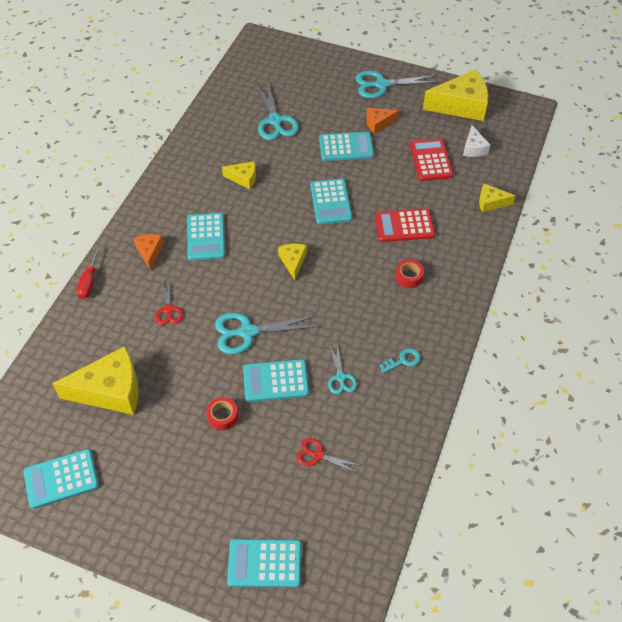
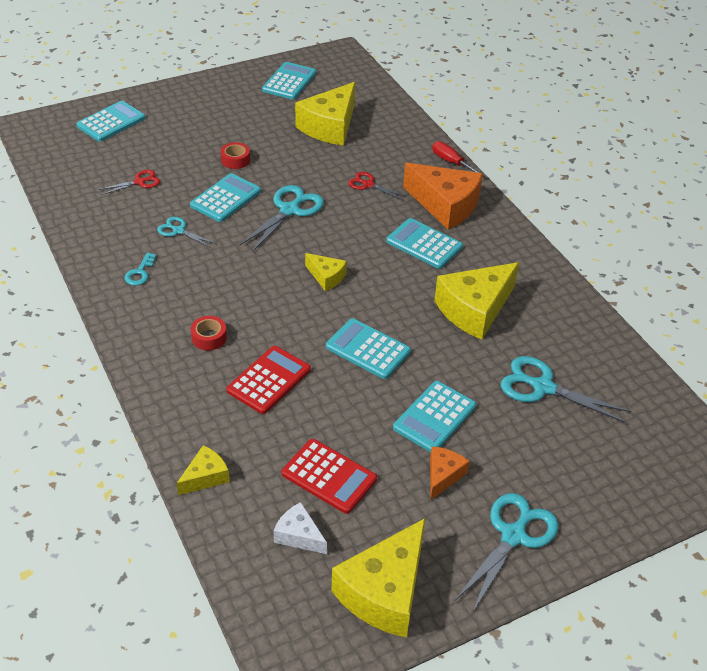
camera: 130 degrees right, 10 degrees down
(149, 252) = (445, 205): orange cheese -> orange cheese, size x1.97
(243, 178) = (475, 309): yellow cheese -> yellow cheese, size x1.97

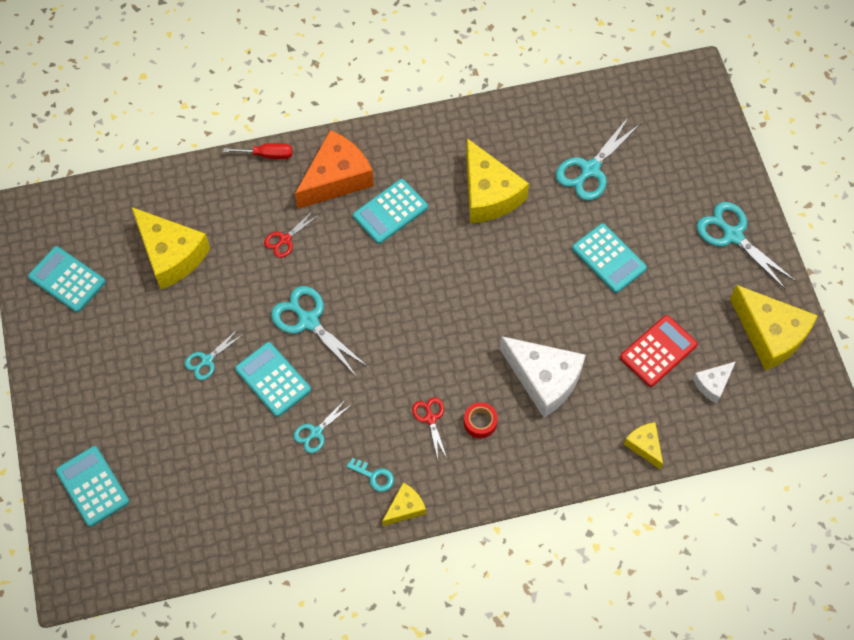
camera: 75 degrees left, 20 degrees up
(139, 182) = (220, 464): red scissors -> red scissors (430, 418)
(235, 160) = (207, 360): red tape -> turquoise scissors
(269, 380) = (544, 379): red calculator -> white cheese
(326, 277) = (418, 306): yellow cheese -> yellow cheese (405, 508)
(368, 349) = (521, 291): turquoise calculator -> none
(443, 475) = (670, 268): orange cheese -> none
(451, 162) = (267, 155): red screwdriver -> red screwdriver turned 150 degrees counterclockwise

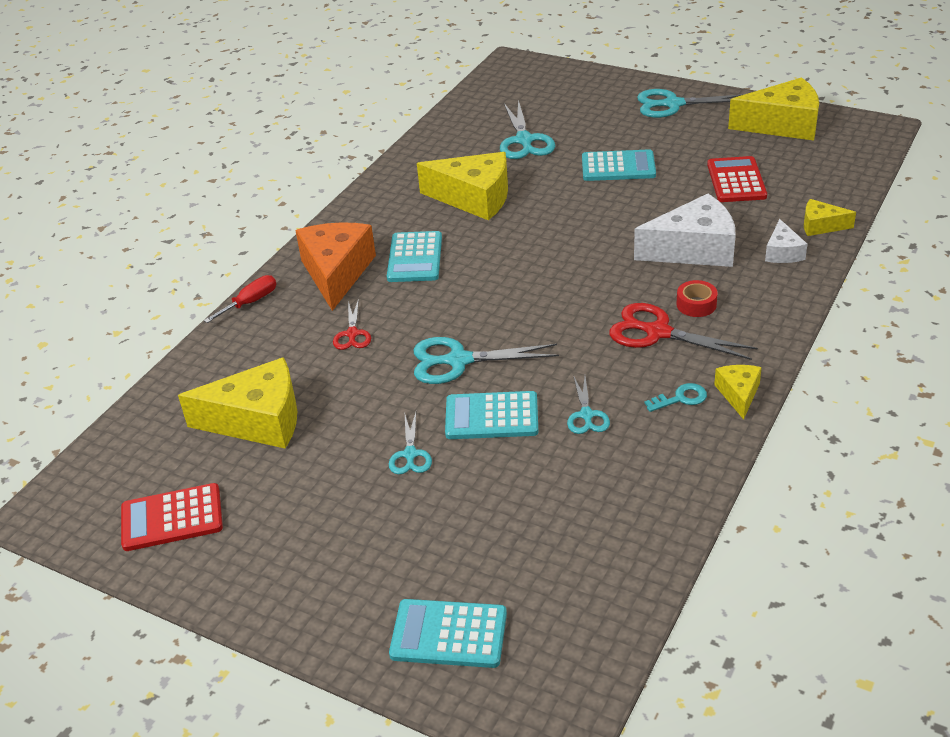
camera: 45 degrees left, 25 degrees down
(67, 279) = (172, 518): turquoise calculator -> red calculator
(430, 418) = (658, 332): red scissors -> red scissors, size x1.75
(712, 384) = (798, 168): white cheese -> white cheese (782, 252)

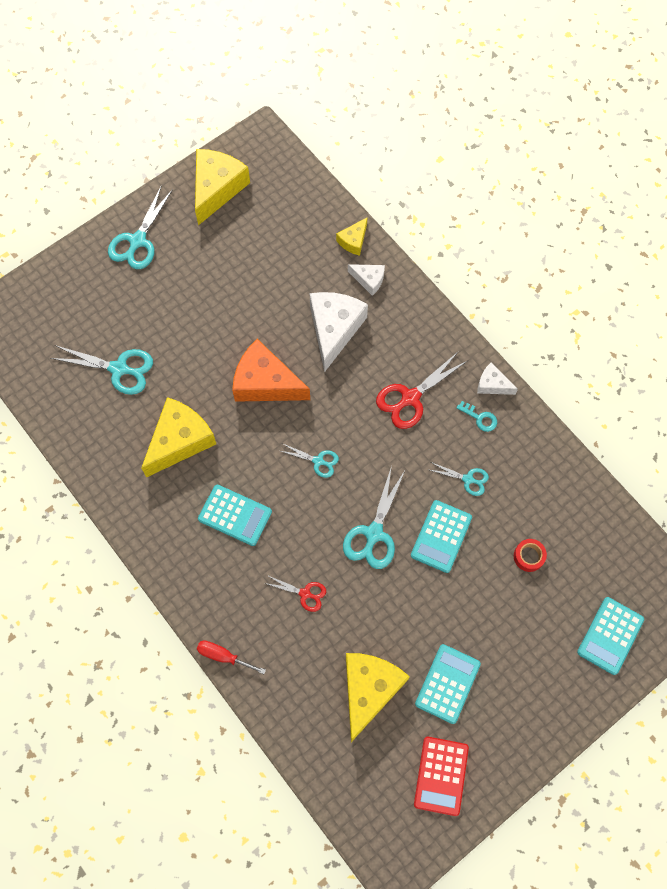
camera: 70 degrees left, 30 degrees up
(250, 302) = (223, 656): red screwdriver -> red screwdriver turned 45 degrees counterclockwise
(336, 273) = (221, 579): orange cheese -> orange cheese (265, 383)
(410, 454) = (452, 601): turquoise scissors -> turquoise scissors (318, 461)
(618, 167) = (201, 323): turquoise calculator -> turquoise calculator (447, 683)
(681, 398) = (480, 418): turquoise key -> turquoise key turned 120 degrees clockwise
(696, 304) = (394, 360): red tape -> red tape (528, 556)
(736, 180) = (269, 258): red calculator -> none
(738, 394) = (492, 384): yellow cheese -> white cheese

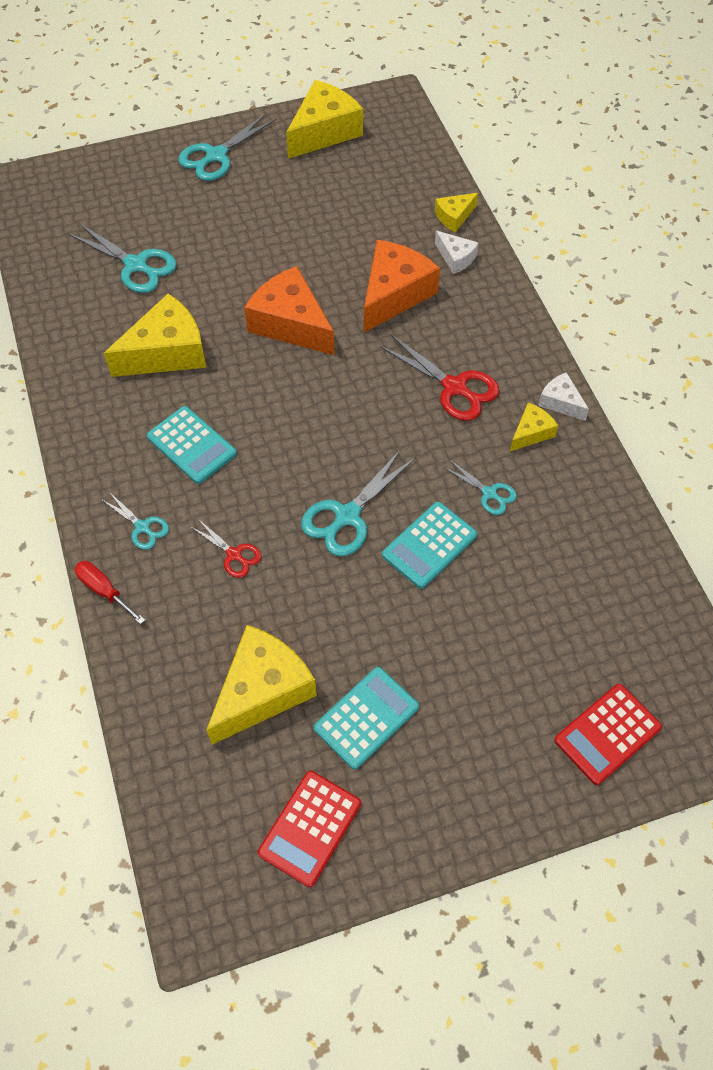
camera: 20 degrees right, 10 degrees down
(318, 461) = (315, 419): turquoise scissors -> turquoise scissors (142, 527)
(334, 329) = (394, 294): white cheese -> orange cheese
(410, 398) = (454, 387): red scissors -> red scissors turned 120 degrees counterclockwise
(480, 418) = (531, 433): turquoise key -> yellow cheese
(528, 556) = (533, 603): red tape -> none
(610, 635) = (607, 734): turquoise calculator -> red calculator

